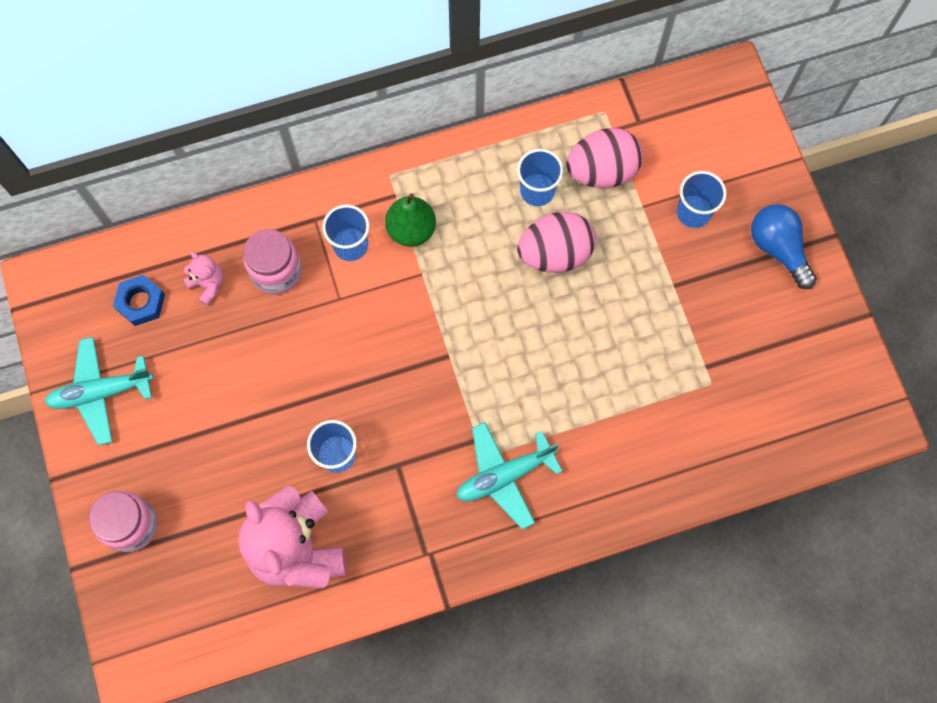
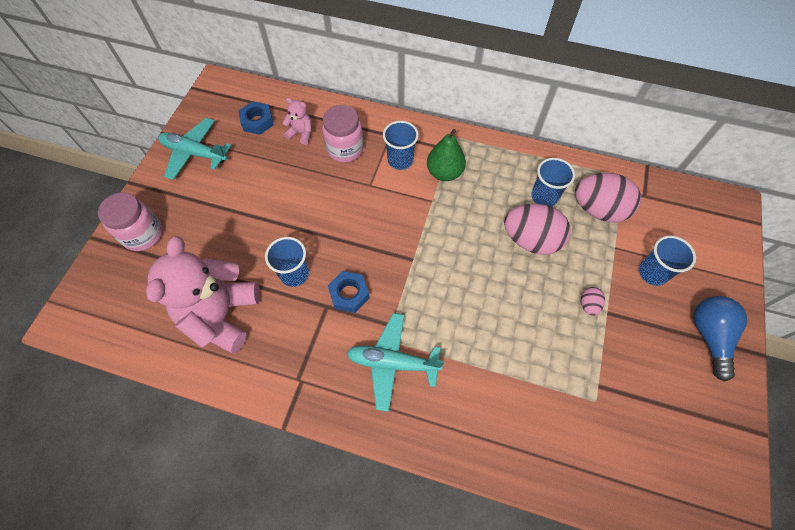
camera: 35 degrees right, 10 degrees down
(208, 284) = (301, 133): pink teddy bear -> pink teddy bear turned 60 degrees counterclockwise
(411, 437) = (349, 294): none -> blue nut
(652, 290) = (588, 305): none -> pink egg

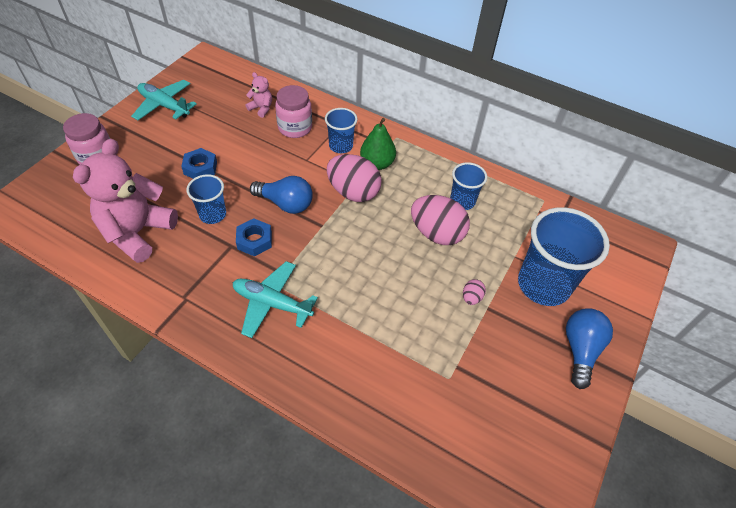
camera: 10 degrees right, 10 degrees down
(257, 121) = (227, 92): blue nut -> blue nut (200, 168)
(366, 242) = (285, 204): none -> blue light bulb
(598, 210) = (510, 222): pink egg -> pink egg (353, 192)
(652, 273) = (543, 285): blue cup -> blue cup, size x1.87

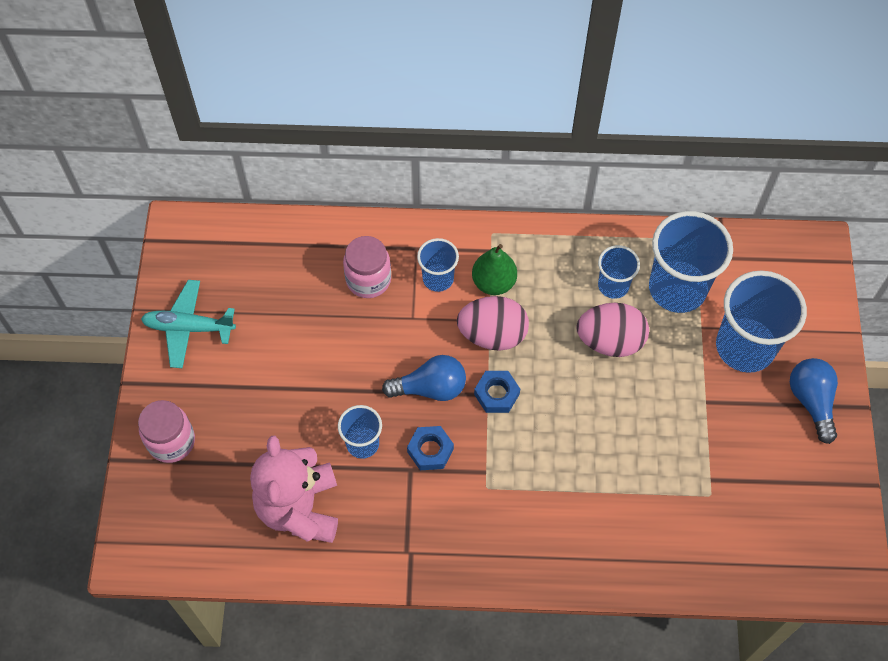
camera: 25 degrees left, 10 degrees up
(200, 168) = (302, 392): blue nut -> blue nut (496, 394)
(261, 108) = (308, 271): pink teddy bear -> none
(272, 303) = (499, 510): turquoise plane -> none
(471, 298) = (685, 399): pink egg -> none
(511, 223) = (677, 288): none -> blue cup

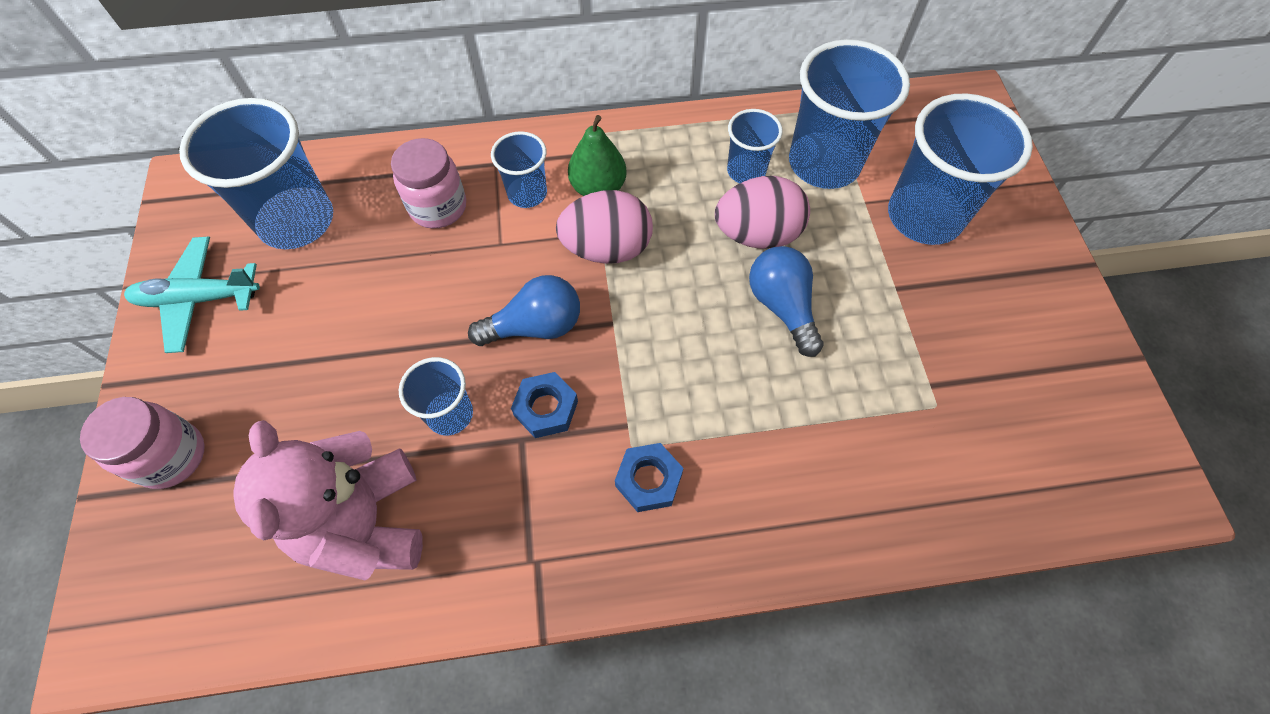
camera: 10 degrees left, 0 degrees up
(261, 275) = (297, 221): none -> blue cup
(496, 394) = (625, 320): blue nut -> blue nut (648, 480)
(811, 401) = (1025, 267): blue light bulb -> blue light bulb (782, 307)

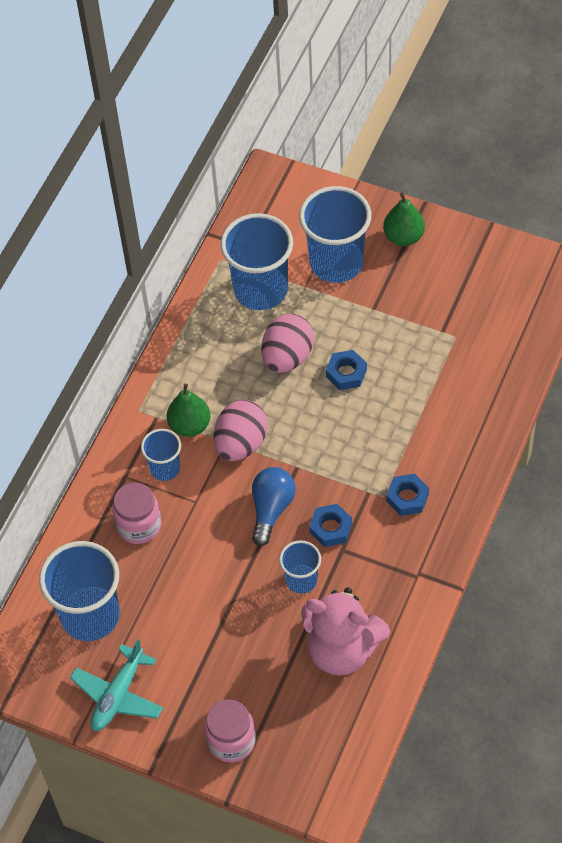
camera: 55 degrees left, 5 degrees down
(746, 171) = (236, 335): blue cup -> none
(782, 307) = (346, 373): blue light bulb -> blue nut
(1024, 267) = (403, 237): none -> green pear

